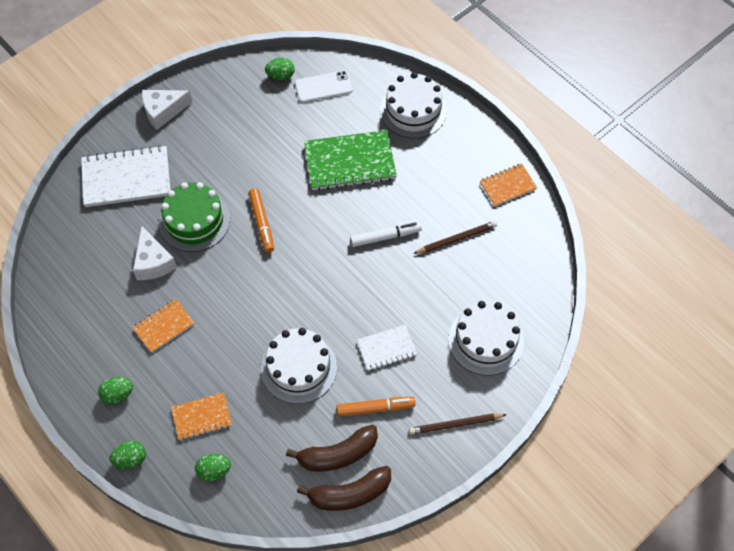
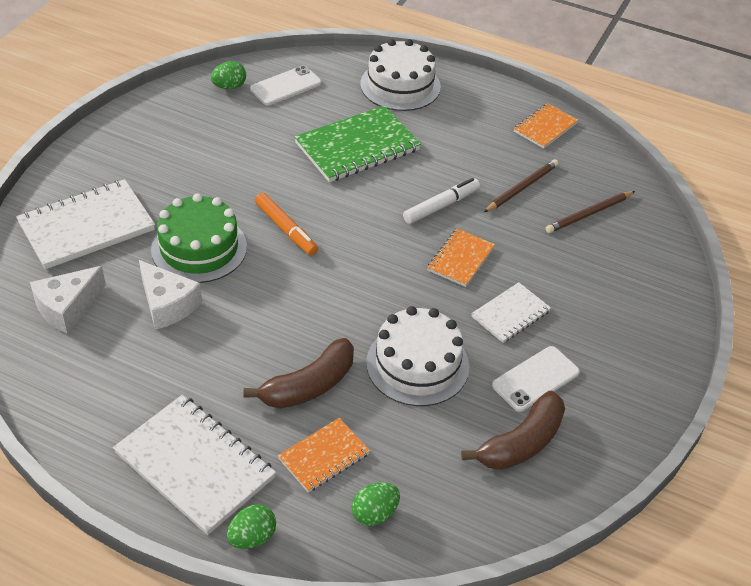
camera: 25 degrees left, 15 degrees down
(118, 394) = (194, 466): green egg -> white notebook
(163, 111) = (101, 150): white cheese -> white cheese (67, 307)
(164, 326) = (218, 370): orange notebook -> orange notebook (461, 259)
(349, 494) = (562, 482): brown banana -> brown banana (308, 386)
(375, 408) = (535, 379): orange marker -> white phone
(455, 424) = (638, 367): brown pencil -> brown pencil (589, 214)
(485, 340) = (616, 274): white cake -> none

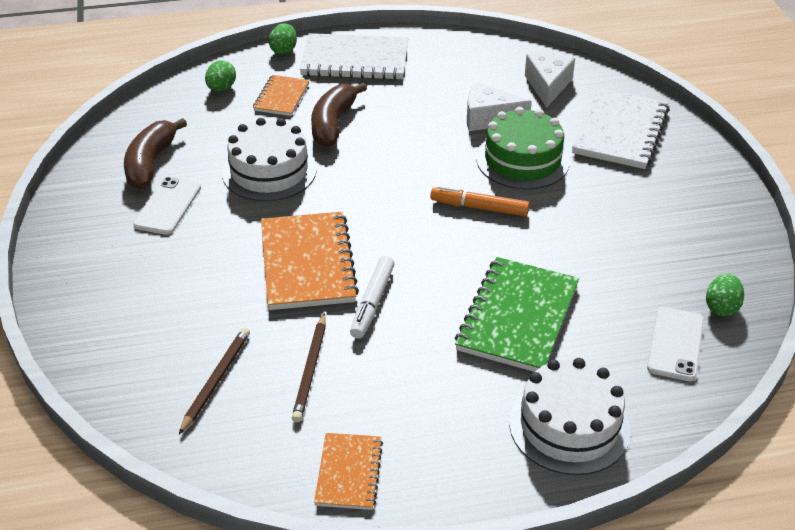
camera: 145 degrees right, 5 degrees down
(461, 259) = (307, 263): orange notebook -> orange notebook, size x1.78
(510, 314) = (224, 241): white notebook -> none

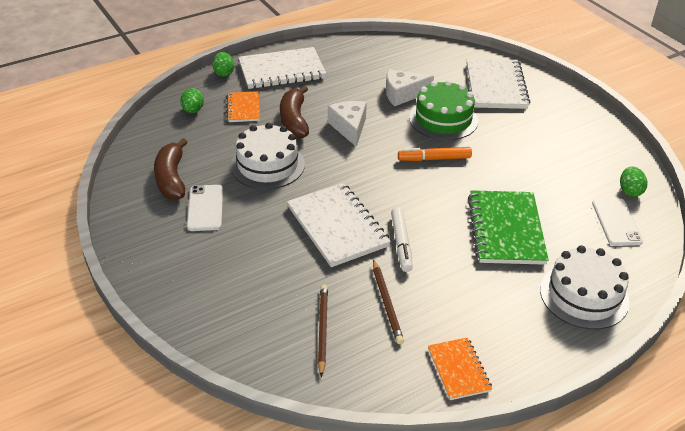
camera: 20 degrees left, 0 degrees up
(307, 263) = (337, 226): orange notebook -> white notebook
(548, 86) = (429, 64): white cheese -> white cheese (349, 128)

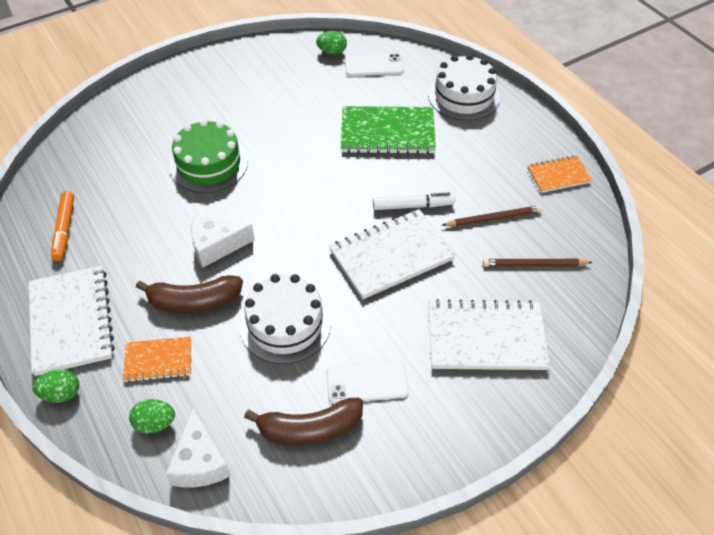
camera: 90 degrees left, 10 degrees up
(403, 94) = (153, 196): white cheese -> white cheese (200, 462)
(434, 159) = (280, 175): orange marker -> orange marker (64, 230)
(495, 86) = (151, 118): white notebook -> white notebook (486, 338)

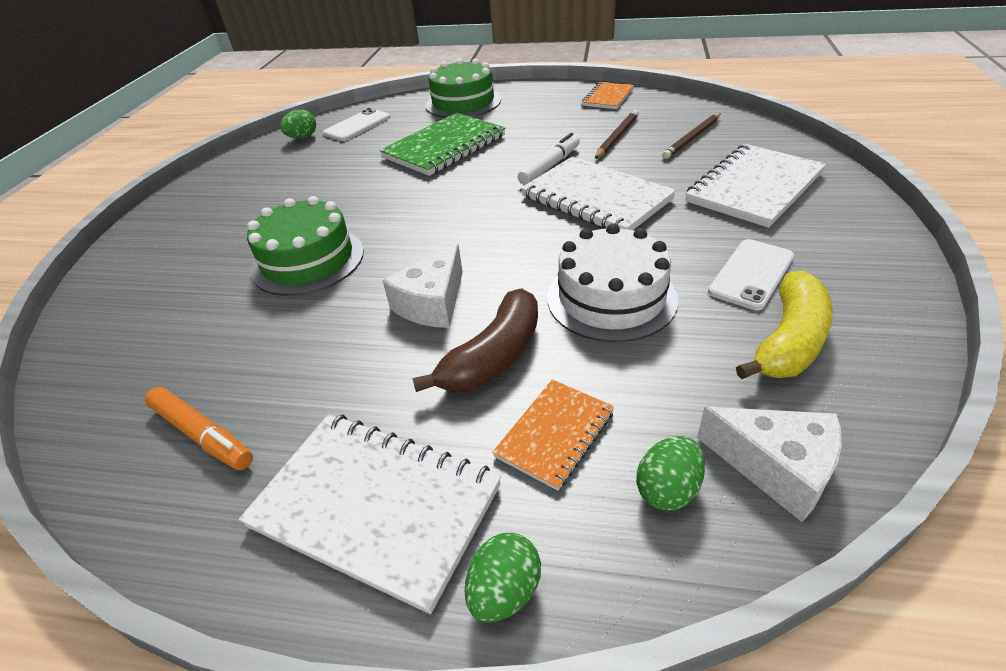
camera: 45 degrees left, 10 degrees down
(309, 429) = (789, 341): brown banana -> yellow banana
(391, 256) = (596, 198): white notebook -> white notebook turned 60 degrees counterclockwise
(464, 96) = (463, 102): white cake -> green cake

